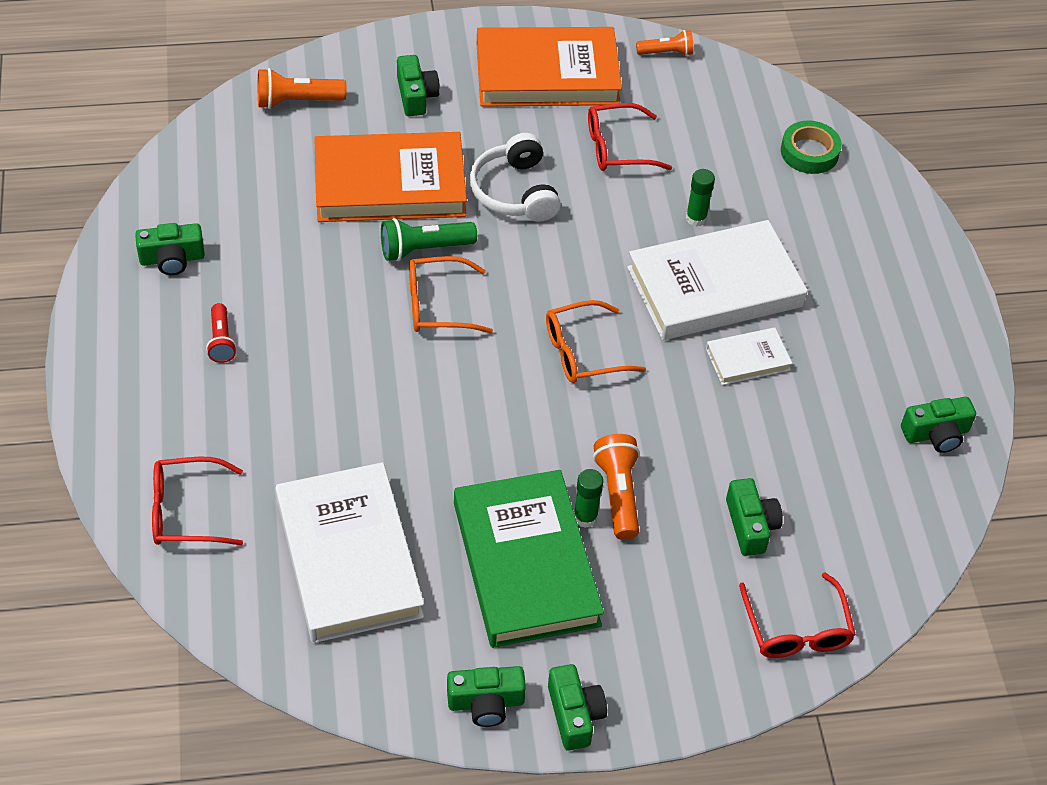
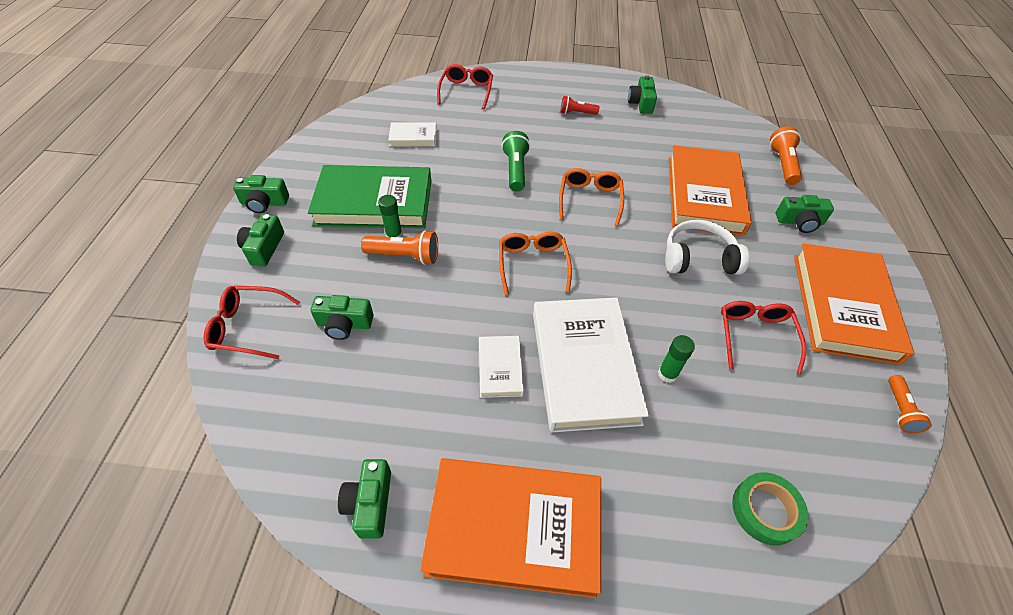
camera: 105 degrees right, 0 degrees up
(348, 557) = (413, 137): white book -> white book, size x0.47
(424, 249) = (641, 201): green flashlight -> green flashlight (515, 170)
(486, 703) = (295, 170): green camera -> green camera (264, 248)
(905, 321) = (514, 528): none -> orange book

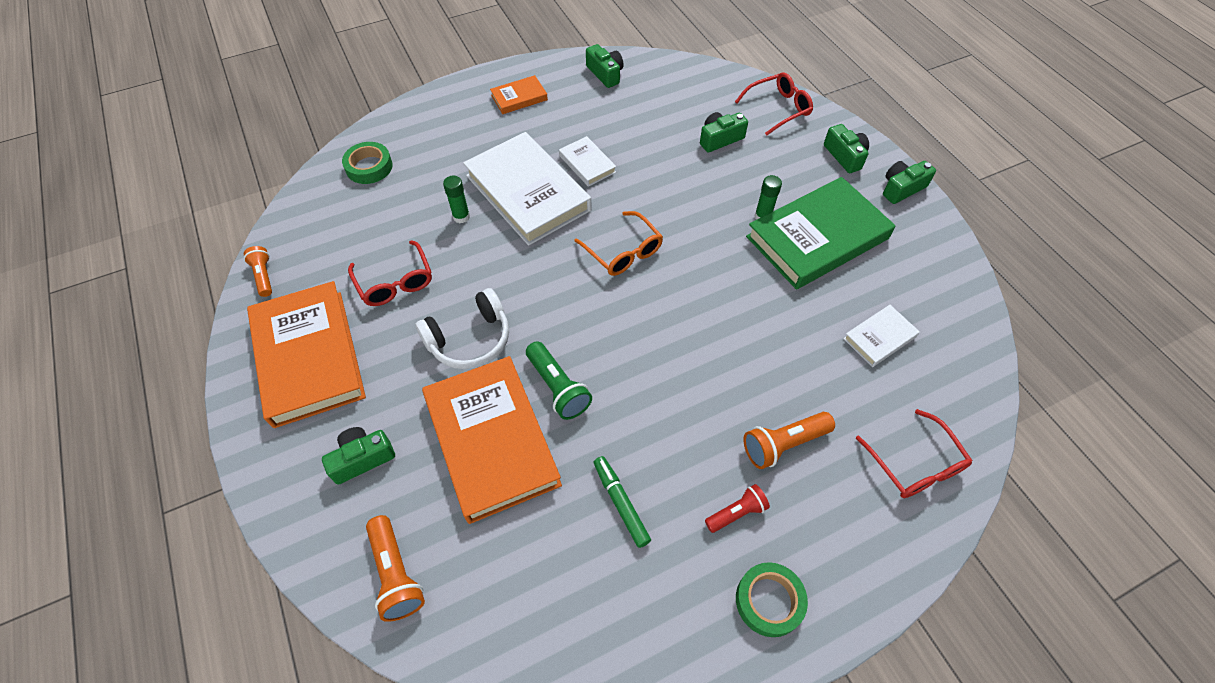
camera: 150 degrees right, 5 degrees up
(404, 256) = (734, 204): orange flashlight -> orange flashlight (783, 444)
(514, 528) = (519, 98): orange book -> orange book, size x0.47
(515, 170) = (728, 354): green flashlight -> green flashlight (557, 387)
(587, 86) = (769, 601): none -> green tape
(590, 199) = (619, 357): orange glasses -> none
(637, 139) = (620, 503): none -> green marker
(641, 103) = (661, 606): green camera -> none

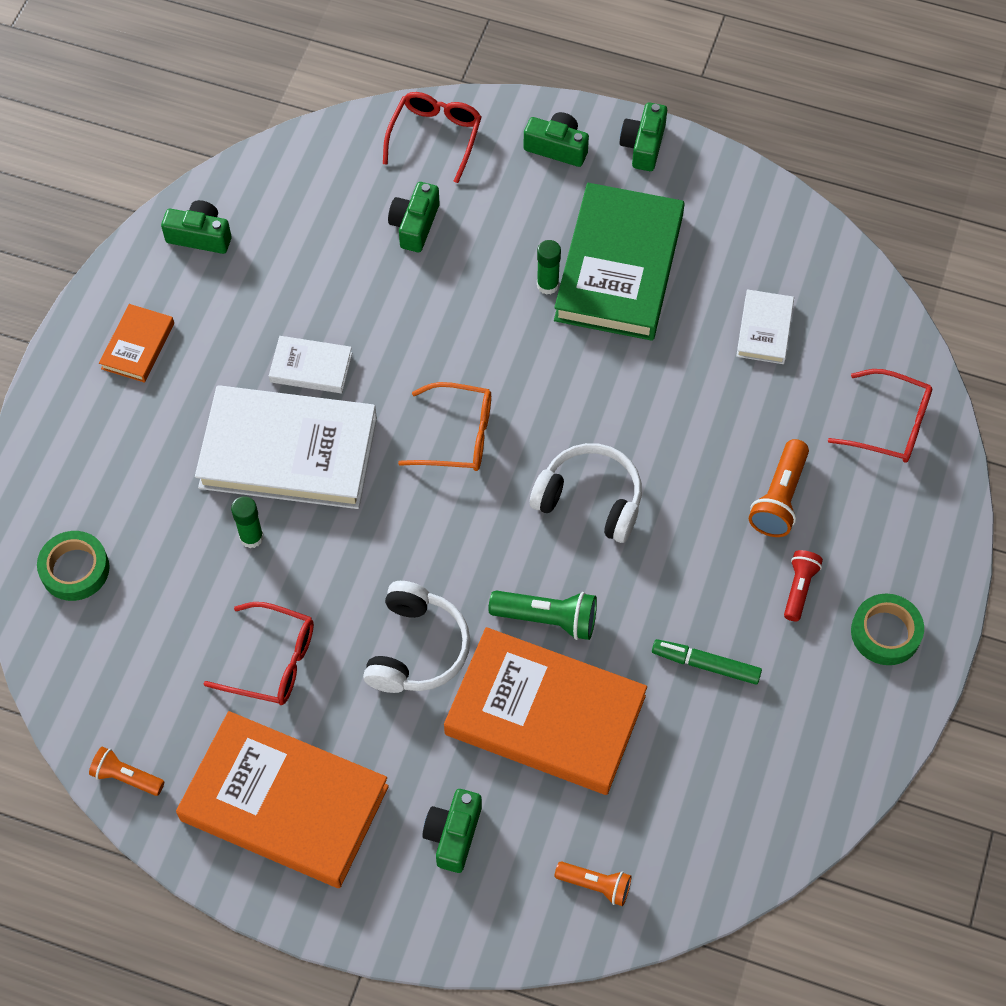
camera: 45 degrees left, 5 degrees up
(396, 574) = (595, 885): orange flashlight -> orange flashlight, size x0.66
(659, 344) = (590, 500): none -> white headphones

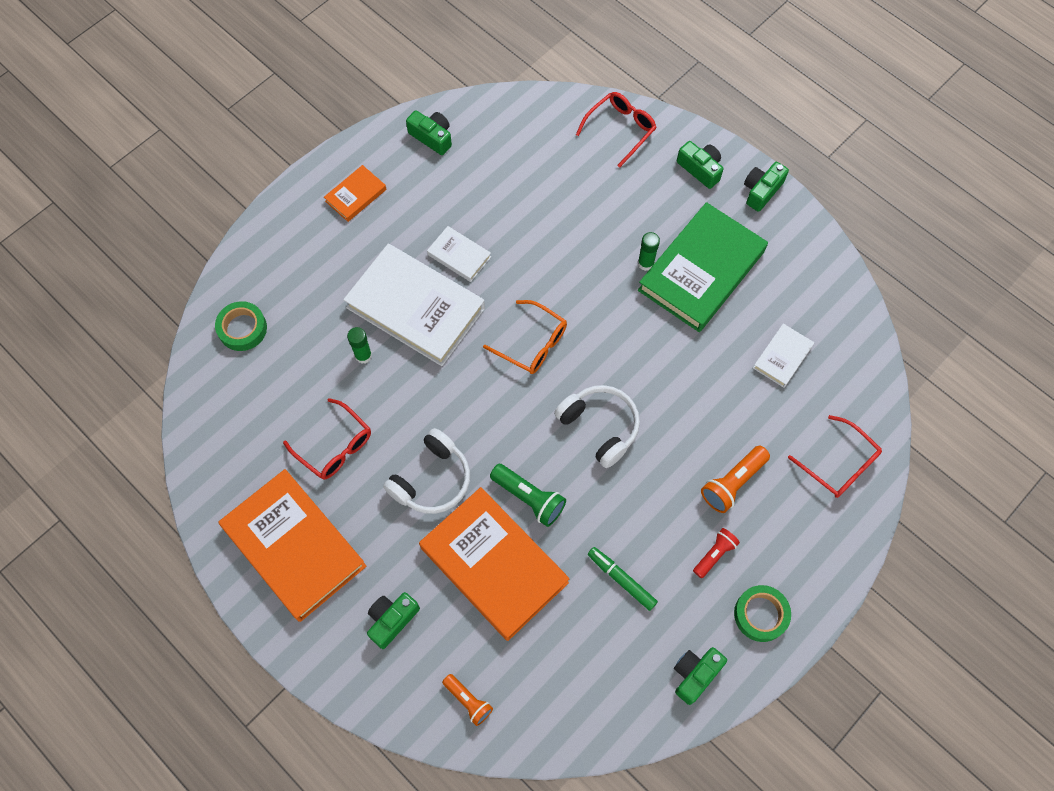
camera: 25 degrees right, 5 degrees up
(126, 777) = (205, 482): orange flashlight -> none
(415, 225) = (576, 185): green camera -> green camera (695, 674)

